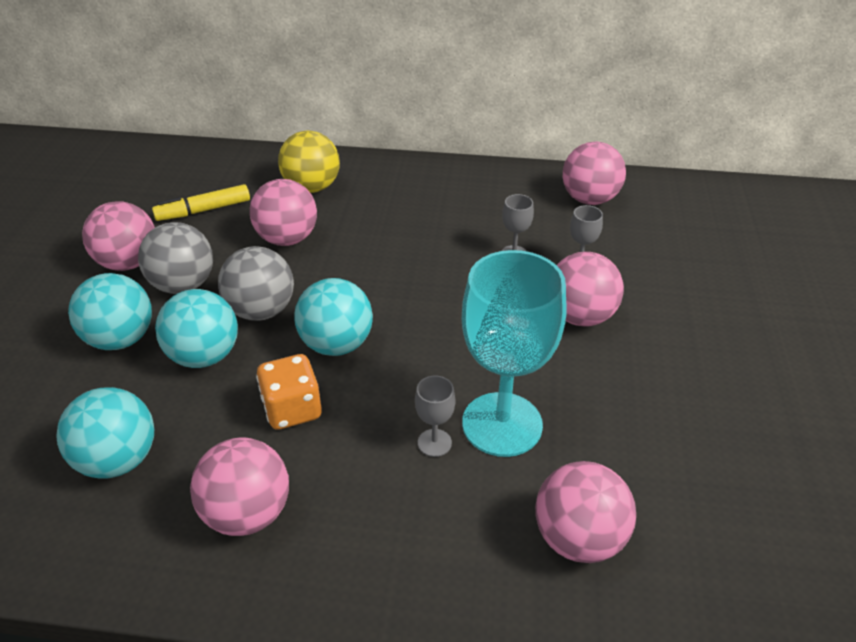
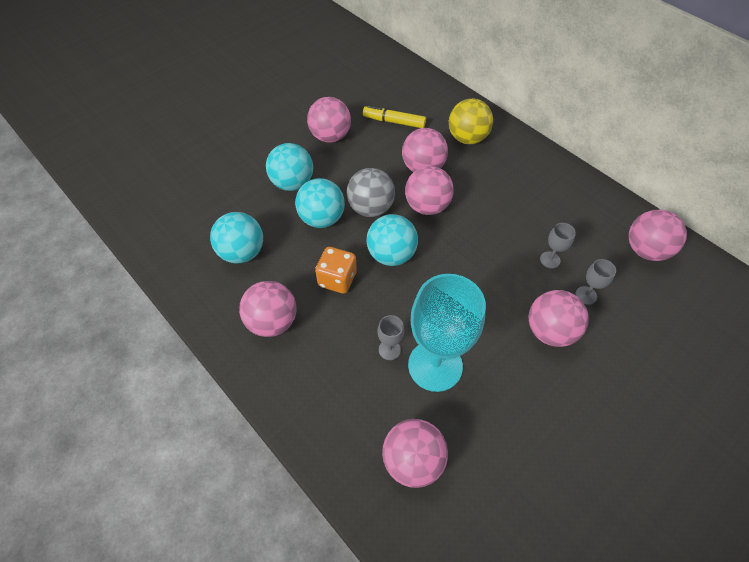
camera: 40 degrees right, 15 degrees up
(183, 285) = (345, 167): grey ball -> none
(330, 273) = (427, 206): none -> pink ball

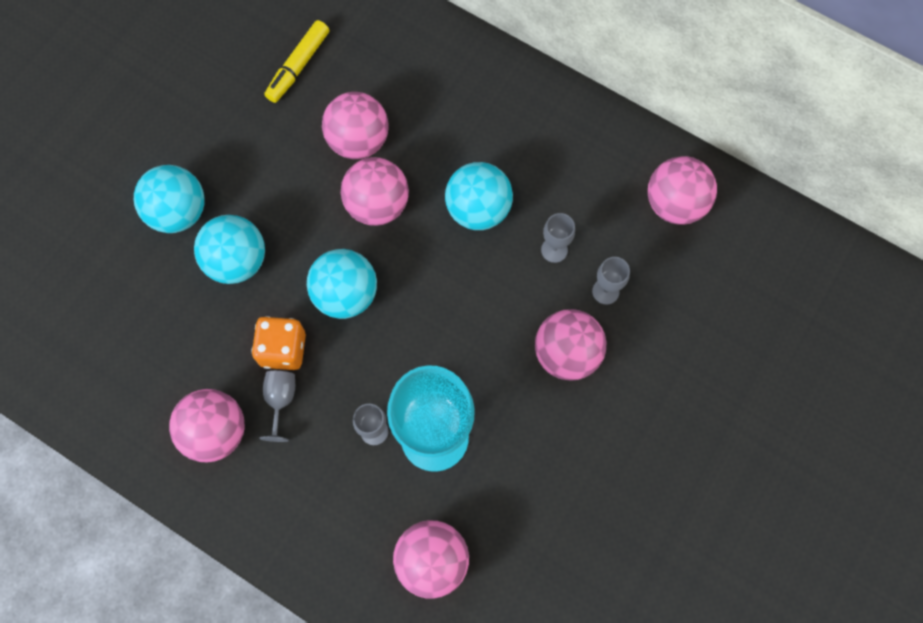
camera: 15 degrees left, 15 degrees up
(242, 252) = (143, 341): turquoise ball -> turquoise ball (478, 209)
(325, 312) = (280, 401): none -> grey goblet
(330, 136) = (211, 116): pink ball -> none
(370, 208) = (300, 227): grey ball -> none
(394, 121) = (298, 66): yellow marker -> yellow marker turned 60 degrees counterclockwise
(467, 138) = (411, 72): yellow ball -> none

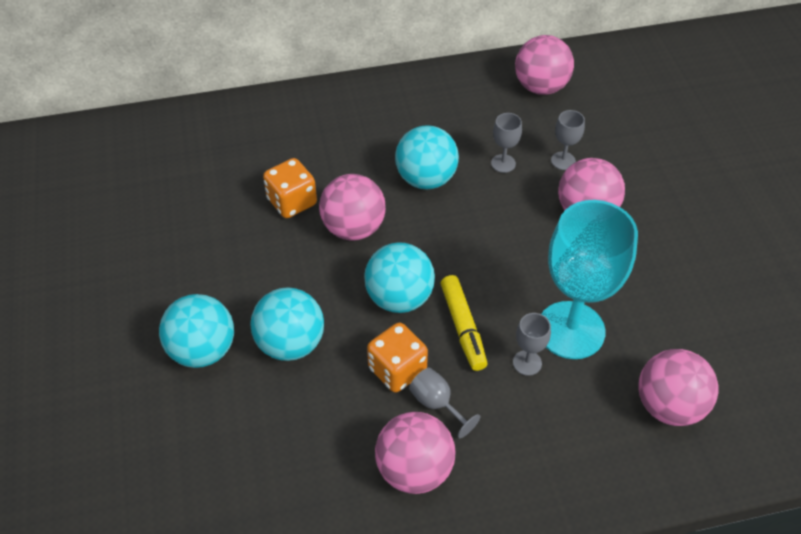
camera: 45 degrees left, 20 degrees down
(298, 66) = (190, 191): yellow marker -> yellow marker (463, 327)
(358, 141) = (292, 202): pink ball -> orange dice

